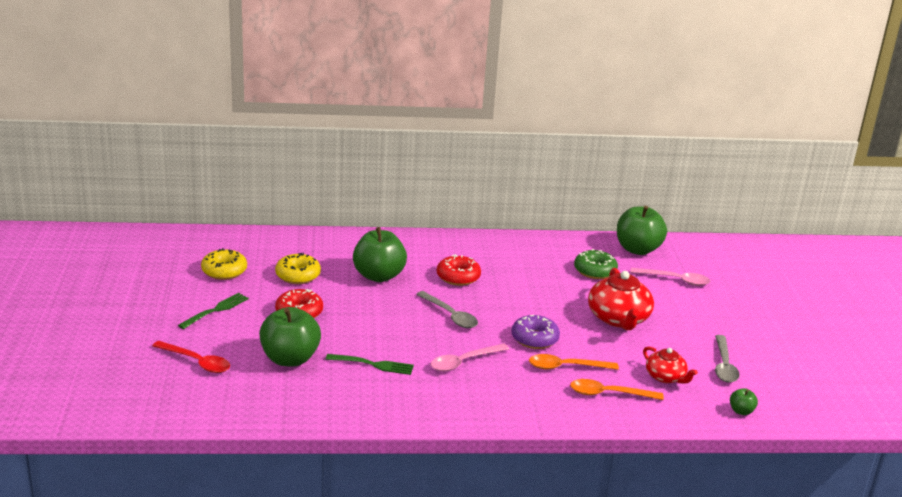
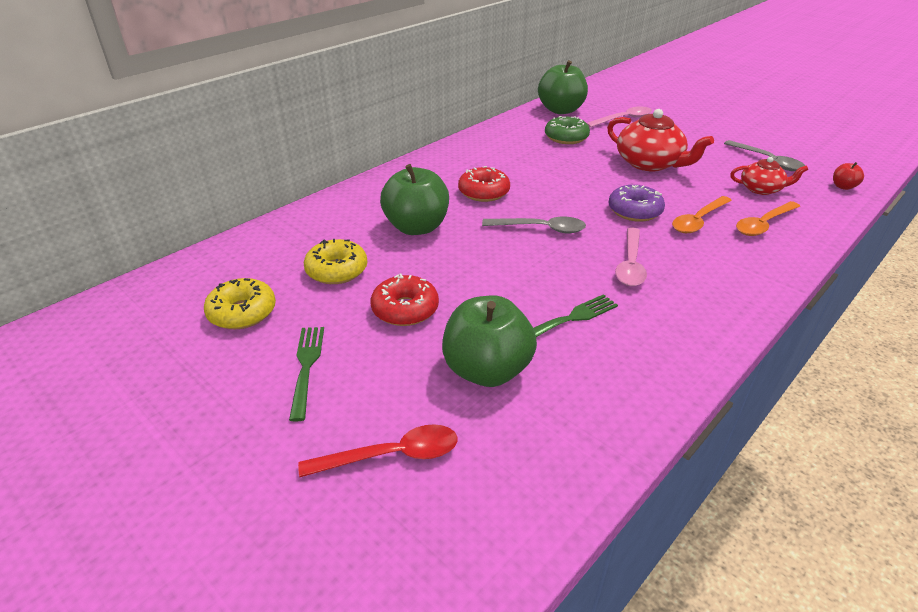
camera: 40 degrees left, 10 degrees up
(741, 411) = (843, 186): green apple -> red apple

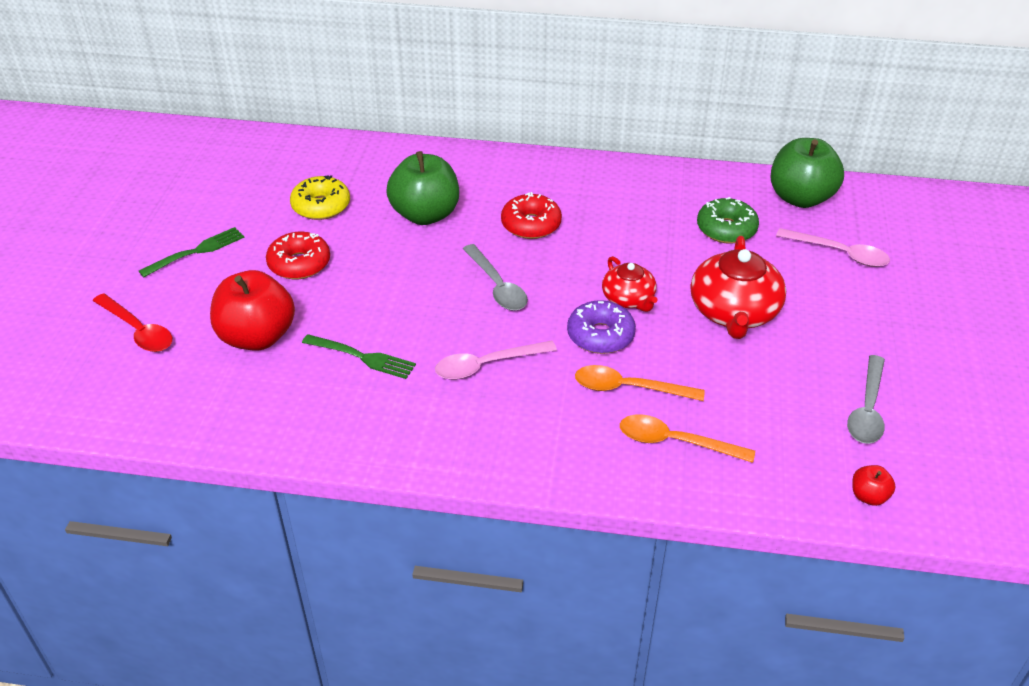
camera: 55 degrees right, 5 degrees up
(242, 312) = (232, 192): yellow donut -> none
(487, 370) = (257, 337): green apple -> red apple
(761, 189) = (771, 421): red teapot -> red teapot (628, 299)

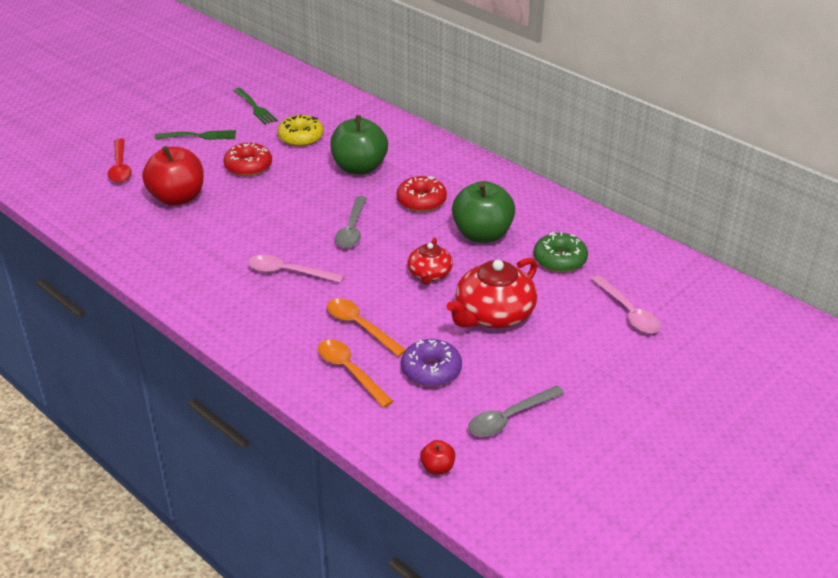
camera: 35 degrees right, 5 degrees down
(361, 357) = (221, 234): green fork -> green fork (255, 107)
(600, 335) = (381, 287): purple donut -> purple donut (431, 370)
(800, 198) = (648, 263): green apple -> green apple (482, 234)

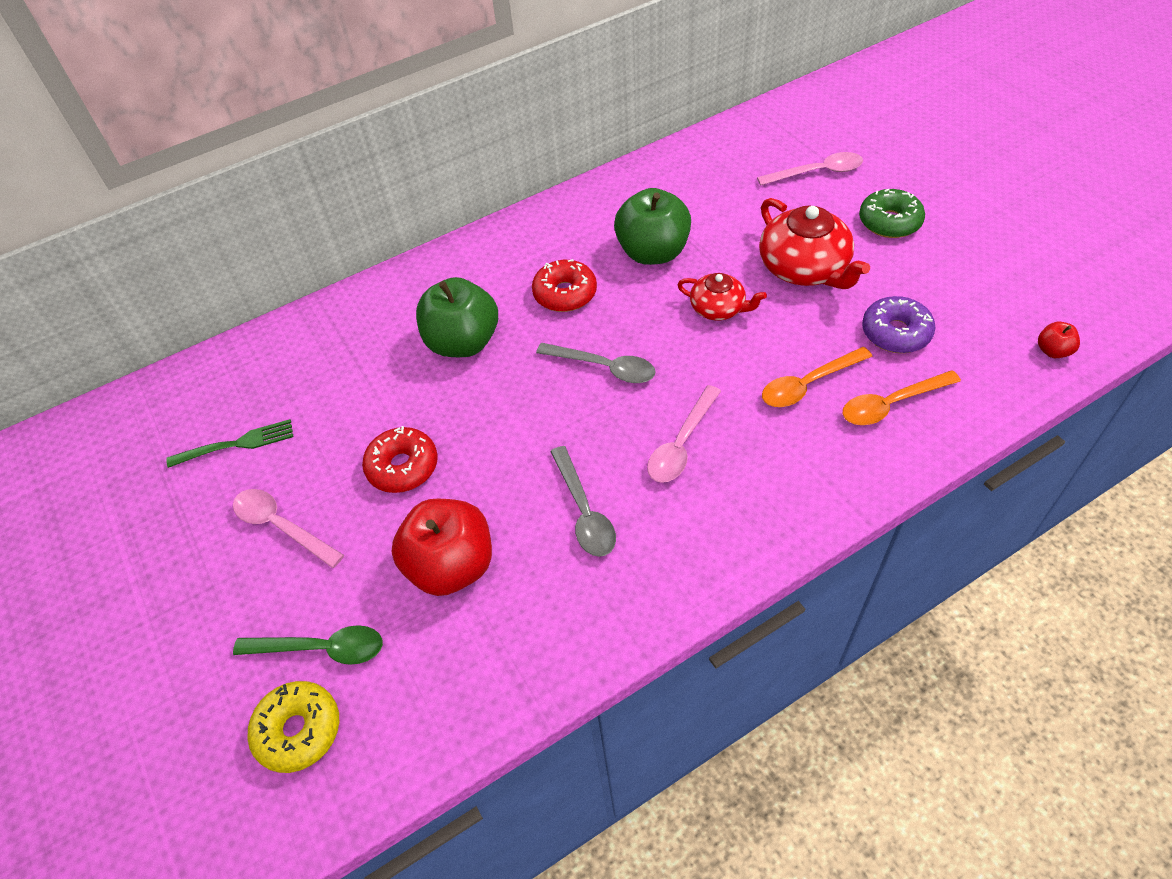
camera: 70 degrees left, 15 degrees up
(120, 167) = (322, 649): red spoon -> green spoon
(199, 136) = (281, 526): green fork -> pink spoon
(301, 137) = (354, 397): yellow donut -> yellow donut (298, 730)
(509, 418) = (976, 285): grey spoon -> grey spoon (584, 511)
(559, 260) = (718, 202): green donut -> green donut (889, 222)

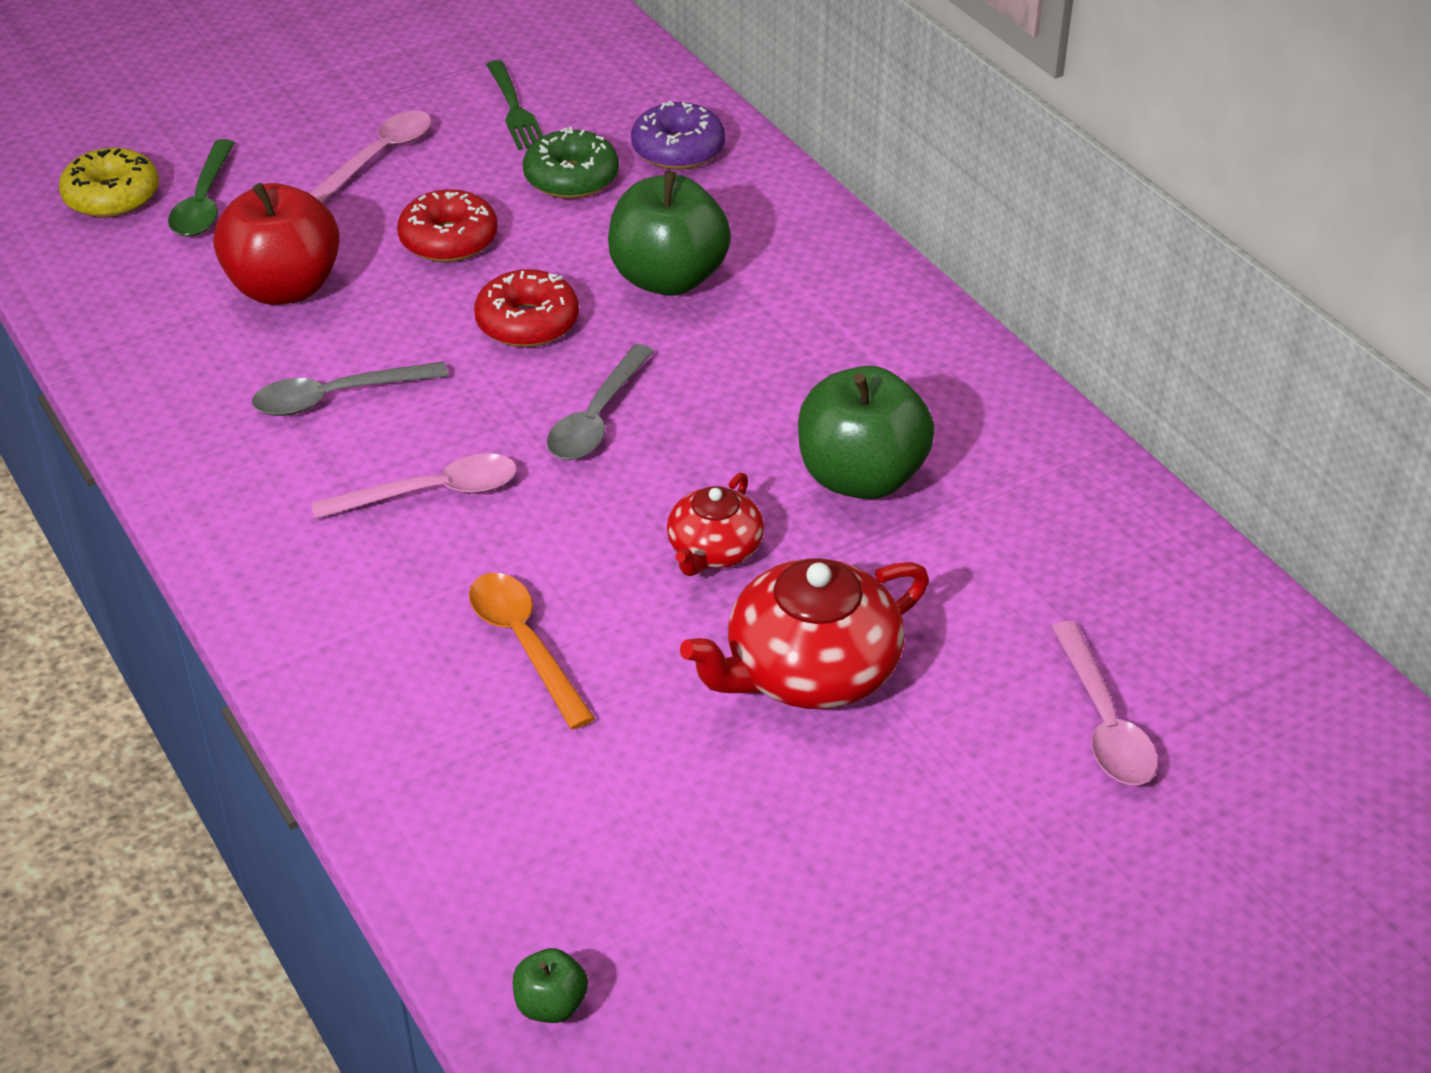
camera: 85 degrees right, 10 degrees down
(565, 294) = (764, 377): red donut -> red donut (527, 323)
(681, 444) = (431, 493): pink spoon -> pink spoon turned 135 degrees clockwise
(889, 222) = (943, 815): green donut -> green donut (571, 178)
(891, 404) = (463, 743): orange spoon -> none
(895, 333) = (628, 775): purple donut -> purple donut (678, 150)
(1053, 351) = (551, 1004): red apple -> green apple

